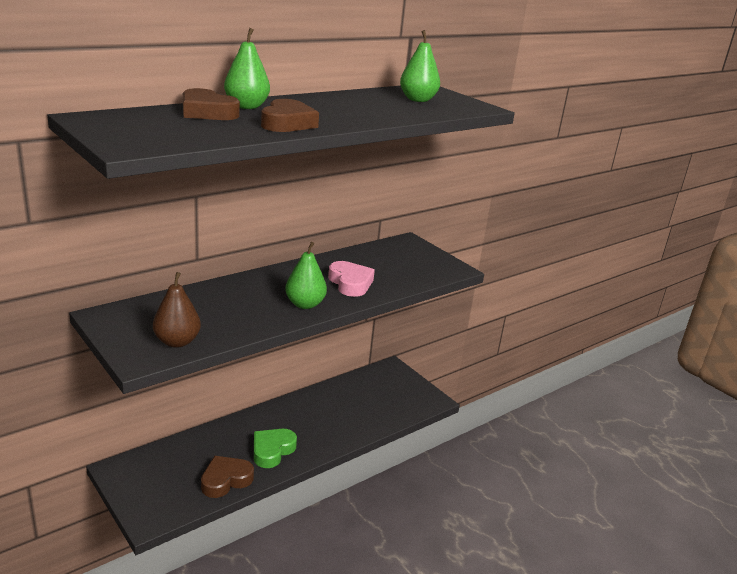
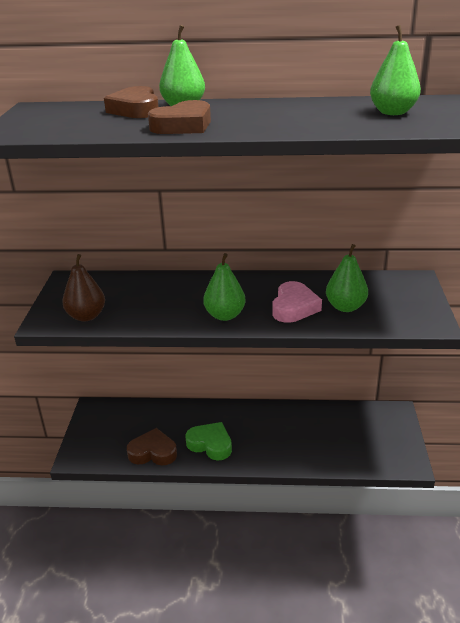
camera: 45 degrees right, 5 degrees up
(272, 450) = (210, 444): green heart -> green heart turned 45 degrees clockwise
(387, 273) = (345, 307): none -> green pear

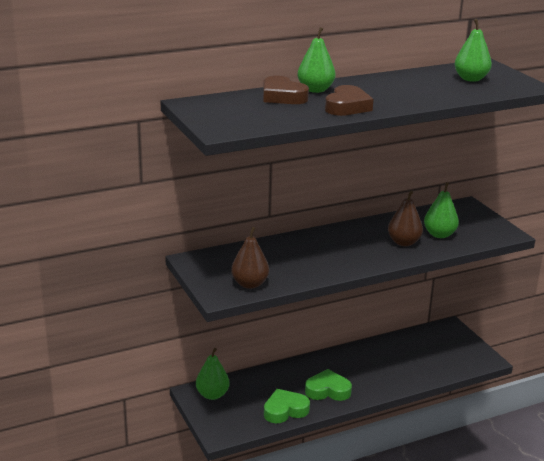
camera: 30 degrees left, 5 degrees down
(153, 452) = (285, 410): brown heart -> green heart
(225, 315) = (360, 259): green pear -> green pear (212, 395)
(294, 307) = (404, 242): pink heart -> brown pear

